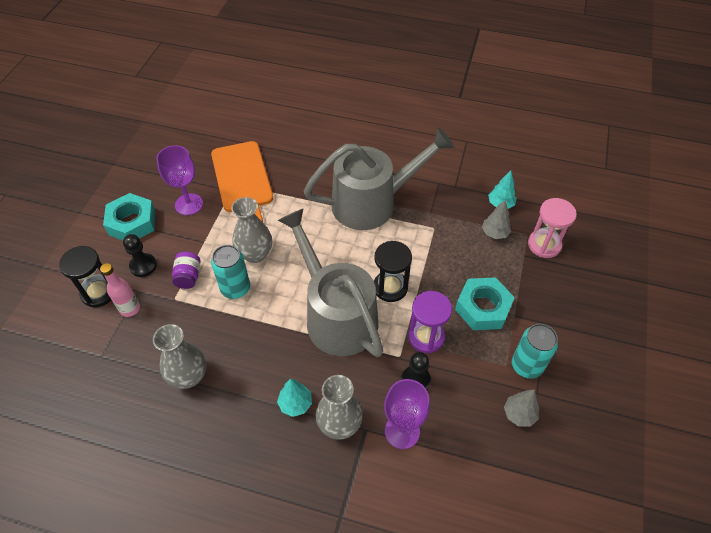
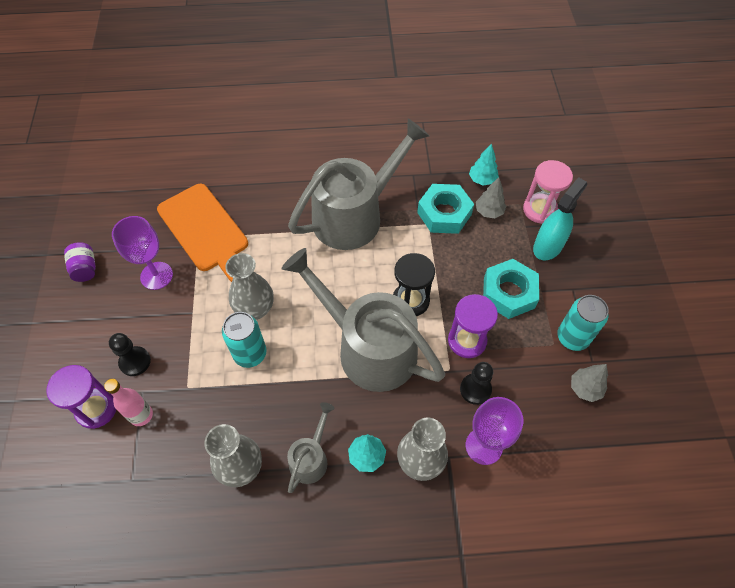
camera: 20 degrees left, 5 degrees up
(99, 292) = (96, 409): black hourglass -> purple hourglass
(132, 222) = (100, 316): turquoise nut -> turquoise nut (444, 213)
(188, 276) = (192, 357): purple jar -> purple jar (85, 268)
(248, 388) = (311, 457): none -> grey watering can
(538, 278) = (548, 246): none -> turquoise spray bottle

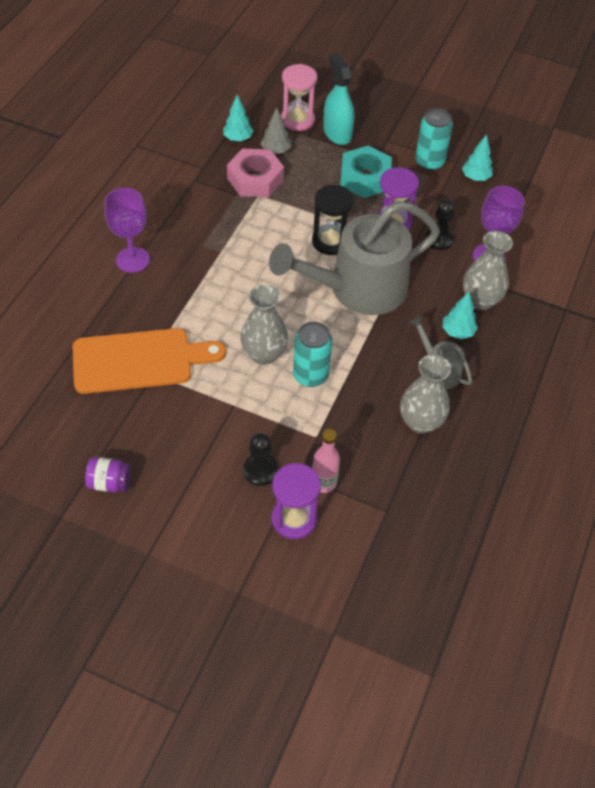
camera: 65 degrees left, 5 degrees down
(156, 276) = (166, 421): purple goblet -> purple goblet (133, 260)
(355, 215) = (210, 239): grey watering can -> none
(444, 213) = (255, 179): turquoise nut -> pink nut
(585, 388) = (475, 177): grey tree -> turquoise tree

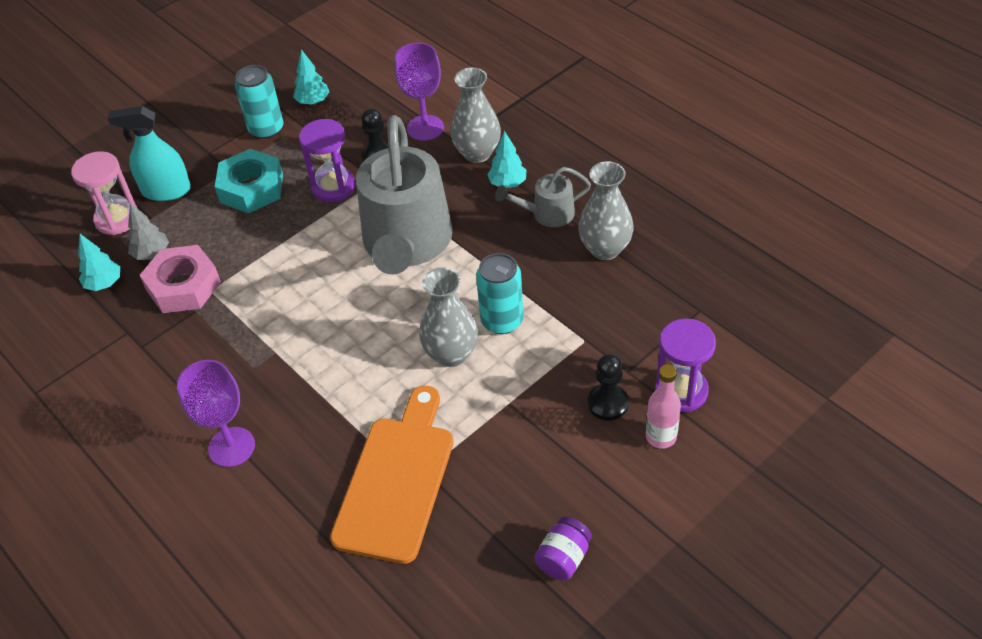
camera: 60 degrees left, 5 degrees down
(324, 483) = (646, 351): pink bottle -> pink bottle (661, 437)
(330, 241) = (325, 246): black hourglass -> none

